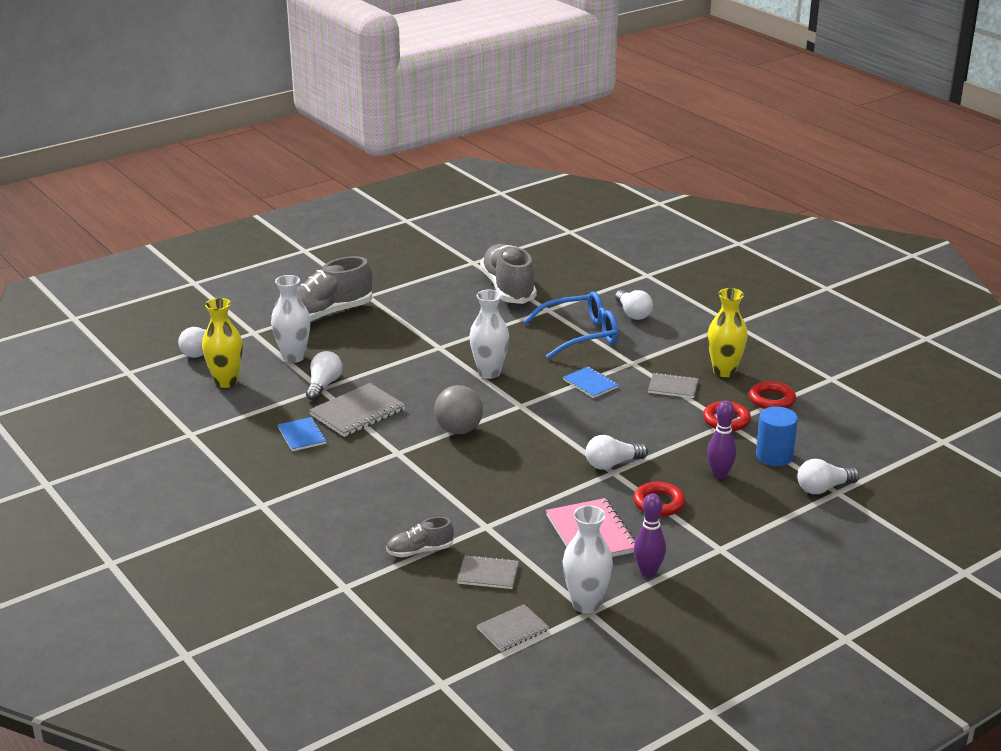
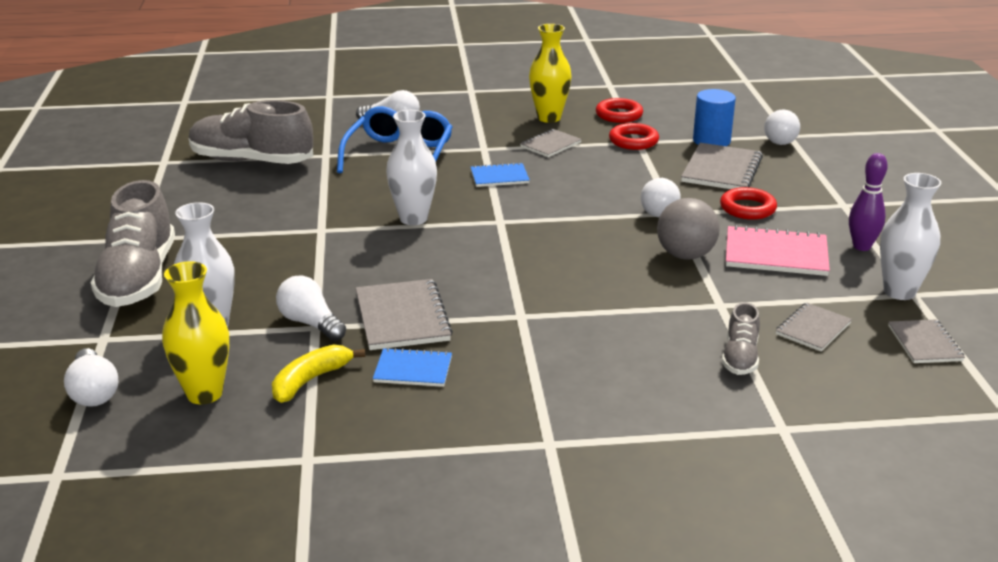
camera: 60 degrees left, 0 degrees up
(264, 407) = (310, 380): none -> yellow banana
(459, 430) = (512, 267): grey ball -> grey ball (685, 255)
(719, 474) = (721, 170): purple bowling pin -> grey notebook

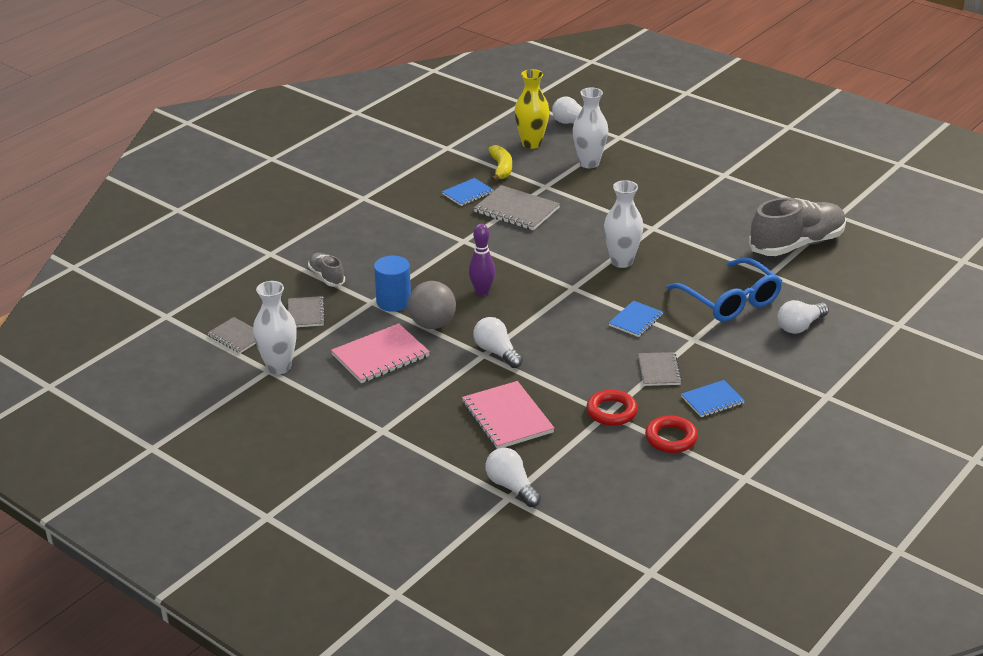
camera: 135 degrees right, 5 degrees up
(138, 278) = (671, 161): grey shoe -> none
(310, 323) = (551, 186): white light bulb -> none
(549, 118) = (712, 400): yellow vase -> blue notebook
(711, 141) = (558, 449): blue cylinder -> blue cylinder (393, 302)
(721, 170) = (507, 417): grey notebook -> pink notebook
(747, 208) = (442, 386): red ring -> none
(861, 246) = (333, 393): purple bowling pin -> purple bowling pin (482, 291)

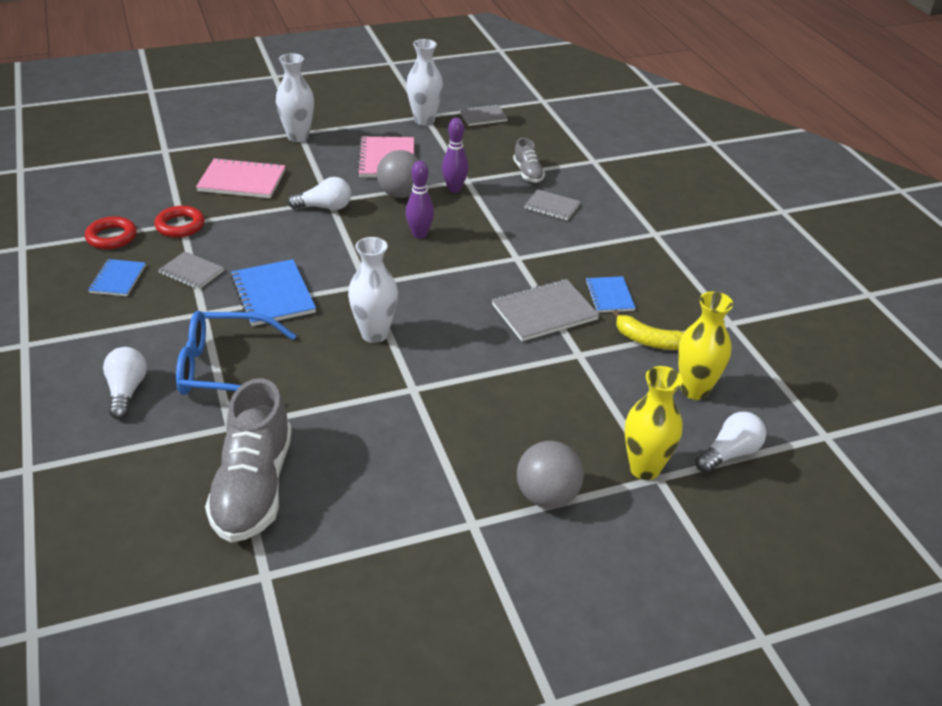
camera: 120 degrees right, 5 degrees up
(306, 313) = (482, 149): grey notebook -> grey notebook (552, 206)
(327, 277) = (528, 173): grey shoe -> grey shoe turned 75 degrees clockwise
(393, 302) = (454, 189): blue cylinder -> purple bowling pin
(511, 487) = (172, 155): white light bulb -> none
(589, 163) = (606, 414): white vase -> white vase (298, 137)
(618, 142) = (644, 468): none -> yellow vase
(636, 320) = (273, 295): blue notebook -> blue notebook, size x1.63
(676, 161) = (547, 496): none -> grey ball

